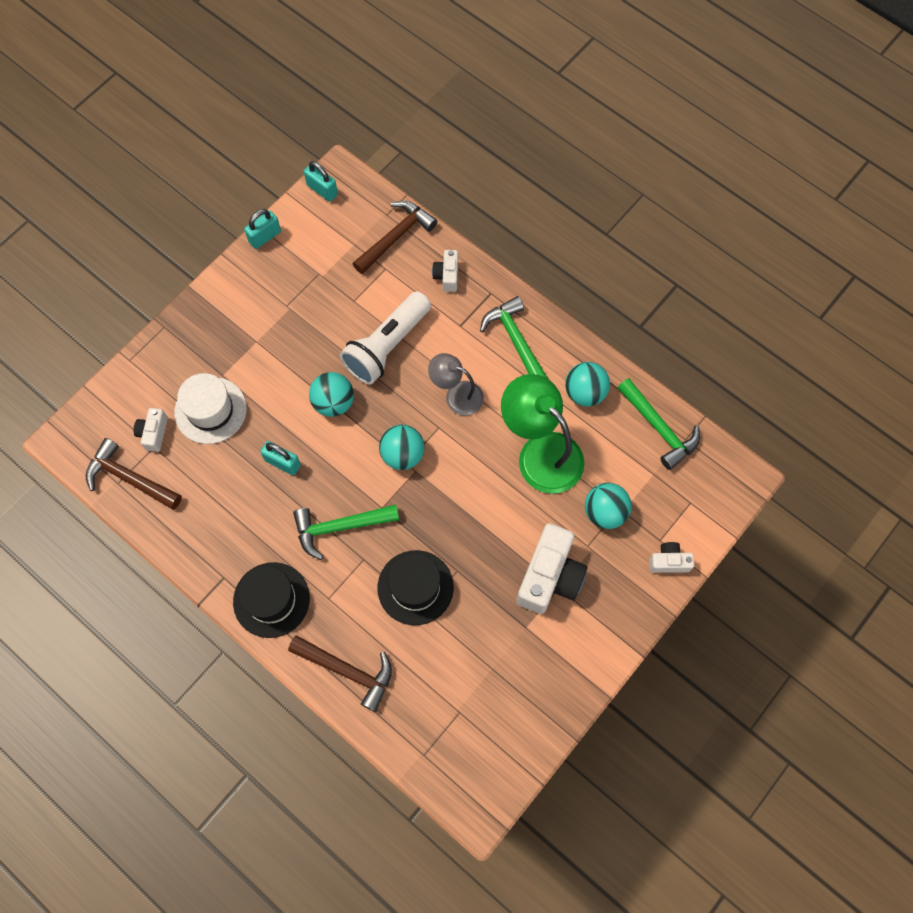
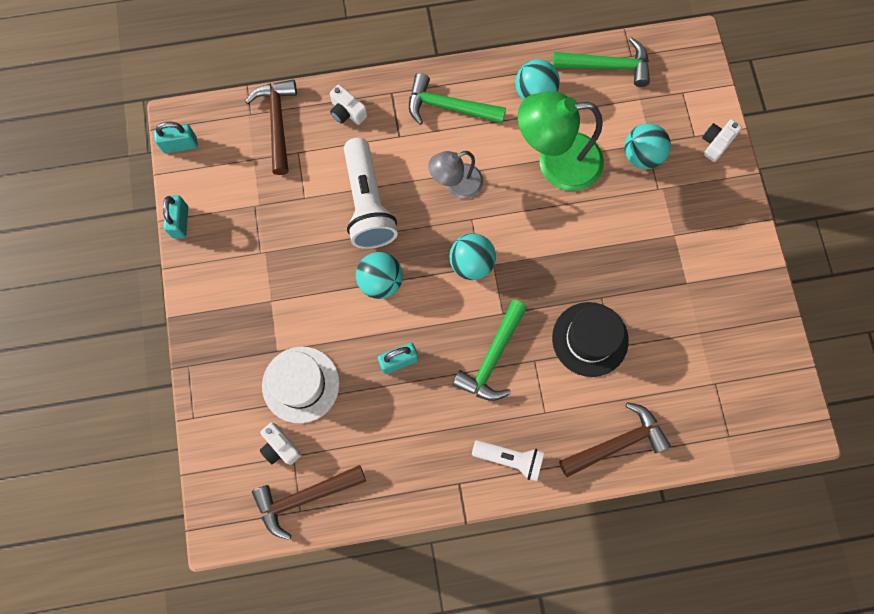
camera: 50 degrees left, 5 degrees up
(271, 600) = (510, 459): black hat -> white flashlight
(550, 576) = (660, 234): white camera -> none

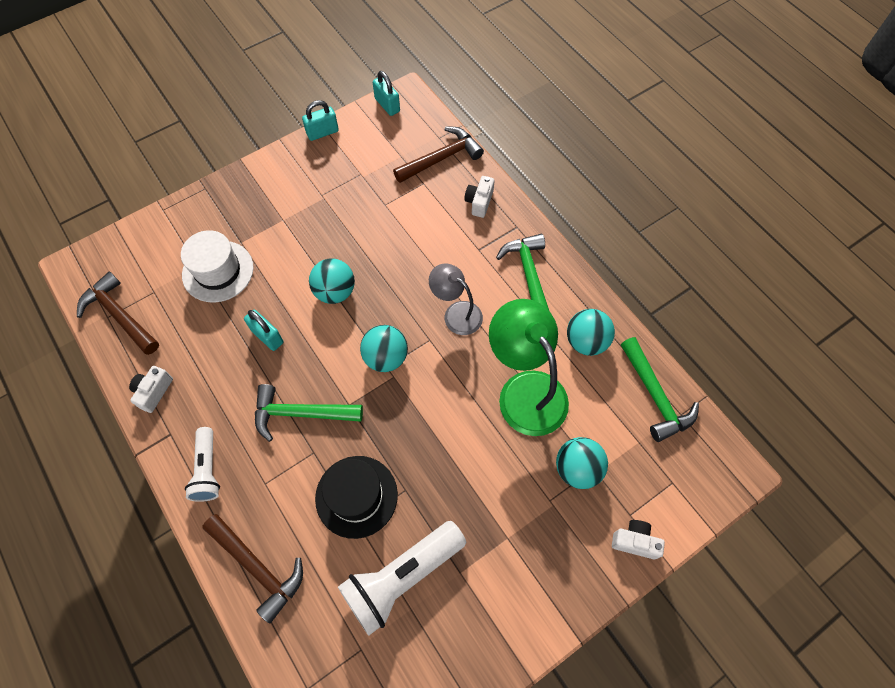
camera: 65 degrees right, 10 degrees down
(280, 447) = (158, 279): white camera -> white camera (153, 392)
(368, 203) = (403, 252): white flashlight -> white flashlight (402, 577)

